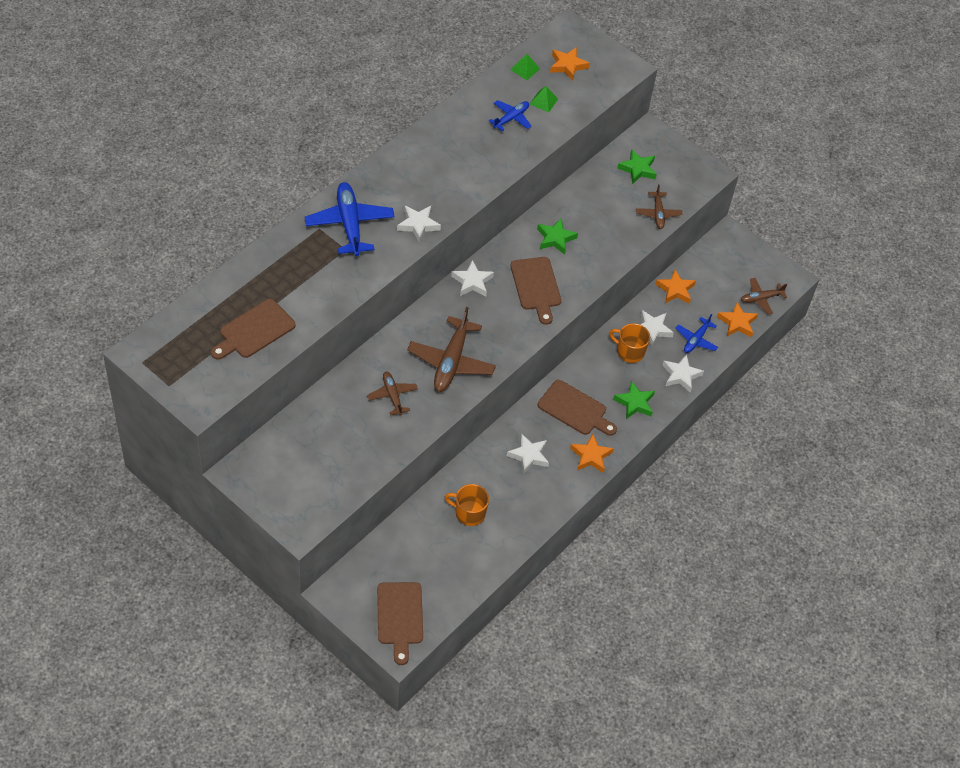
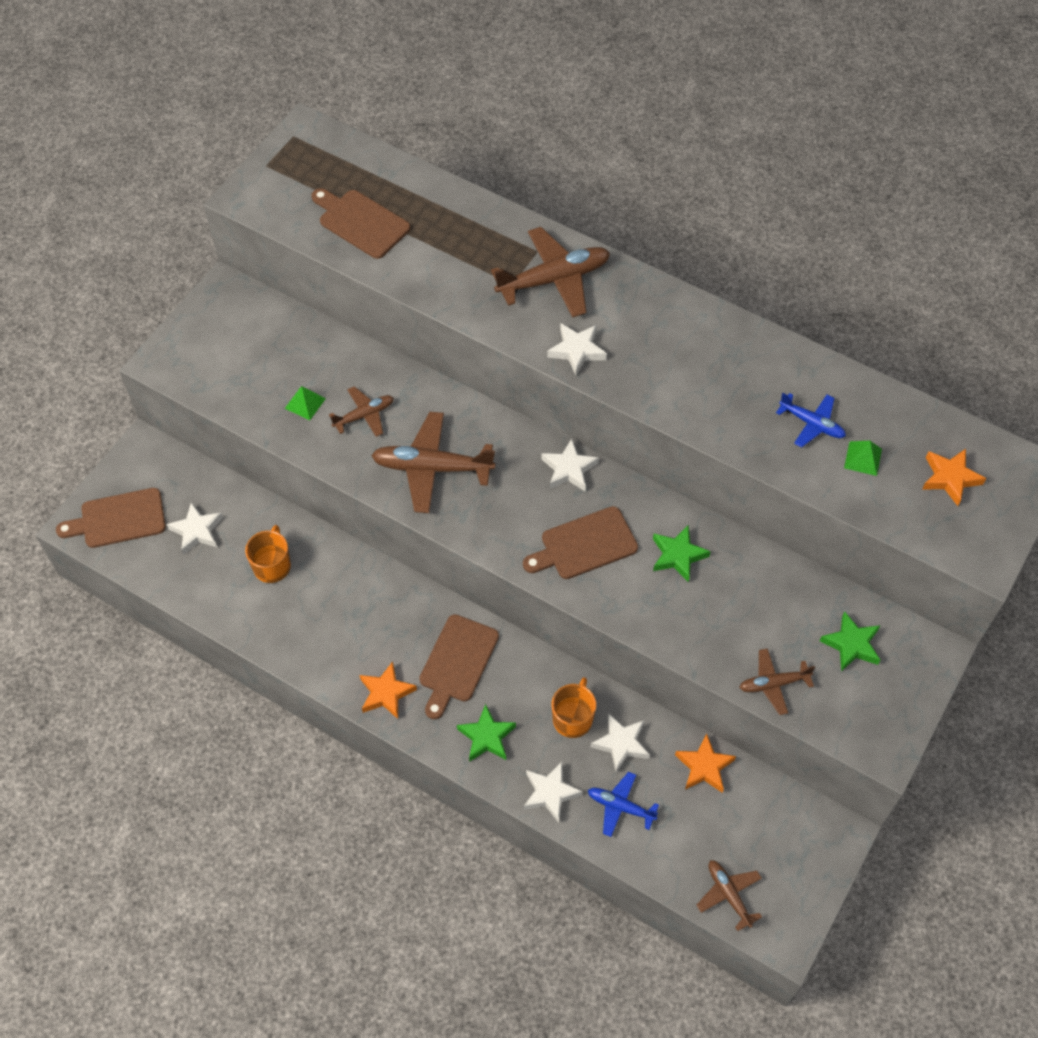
camera: 85 degrees right, 5 degrees up
(349, 224) = (554, 279): blue plane -> brown plane
(525, 69) = (917, 425): green pyramid -> green pyramid (305, 403)
(528, 455) = (371, 618): white star -> white star (197, 531)
(737, 323) = (670, 863): orange star -> none

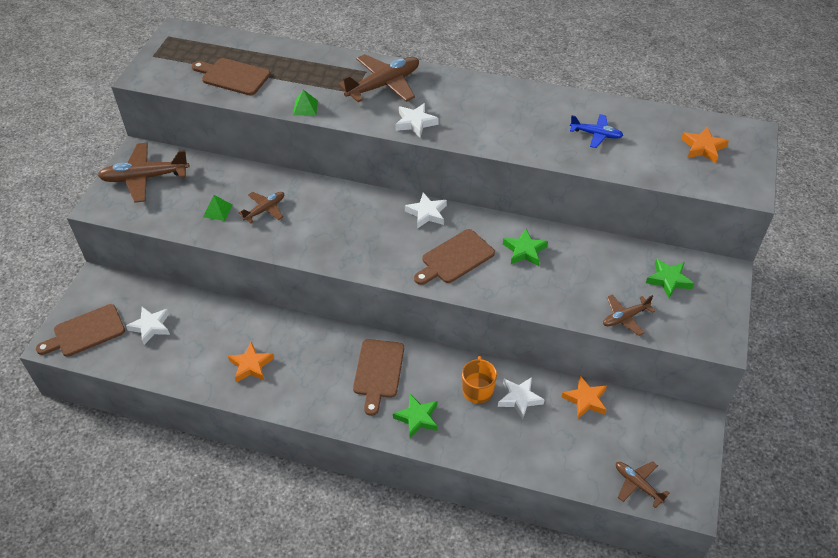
camera: 15 degrees left, 10 degrees down
(272, 565) = (216, 337): orange mug -> none
(386, 693) = (330, 405): orange star -> orange star (251, 365)
(431, 468) = (326, 233): brown plane -> brown plane (144, 178)
(550, 793) = (479, 446): white star -> none
(620, 806) = (534, 442): blue plane -> none
(863, 458) = (639, 147): green pyramid -> green pyramid (305, 107)

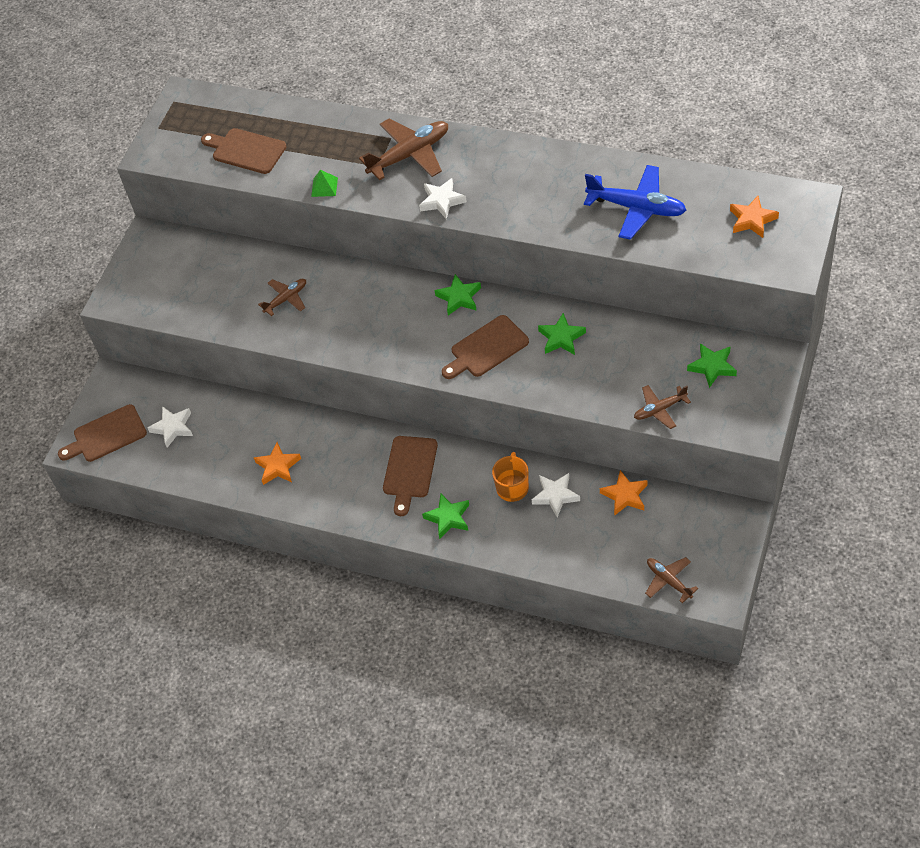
camera: 10 degrees right, 5 degrees up
(144, 178) = (157, 266): brown plane -> none
(218, 210) = (236, 302): green pyramid -> none
(427, 213) = (459, 297): white star -> green star
(596, 134) = (637, 208): blue plane -> blue plane, size x1.77

